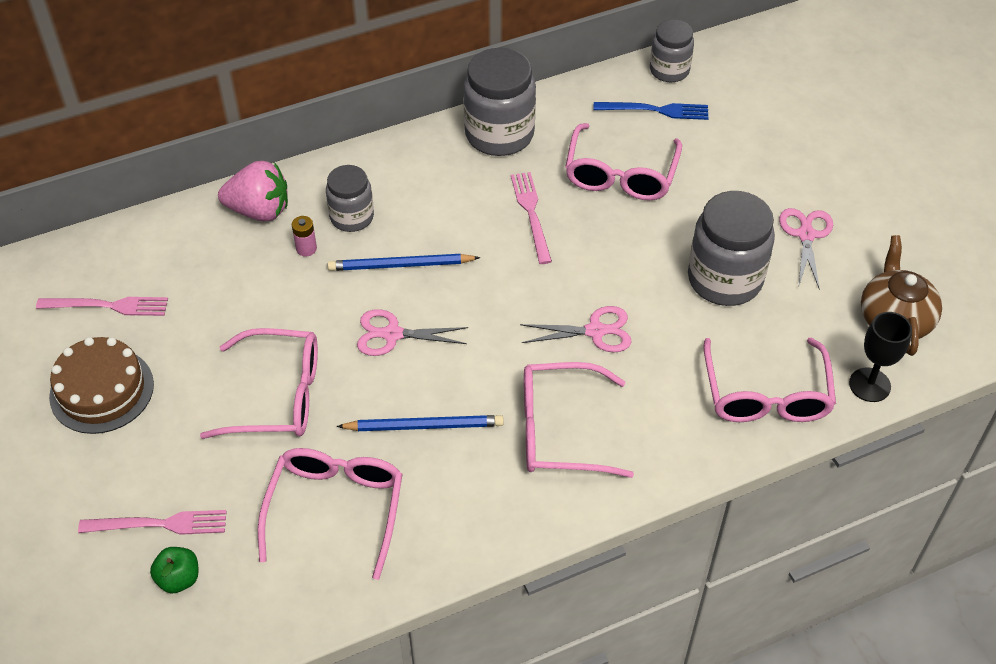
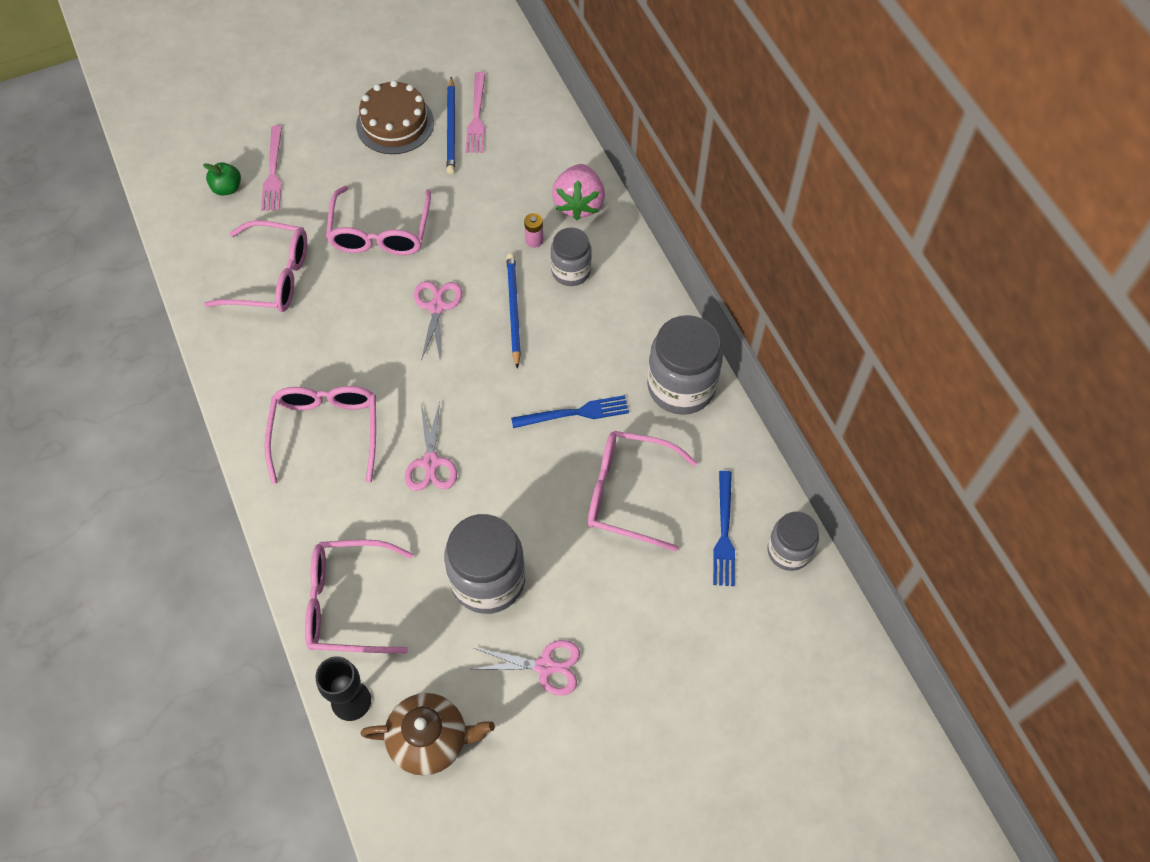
camera: 90 degrees right, 10 degrees up
(424, 426) = (341, 333): blue pencil -> blue pencil (451, 128)
(531, 214) = (574, 413): pink fork -> blue fork

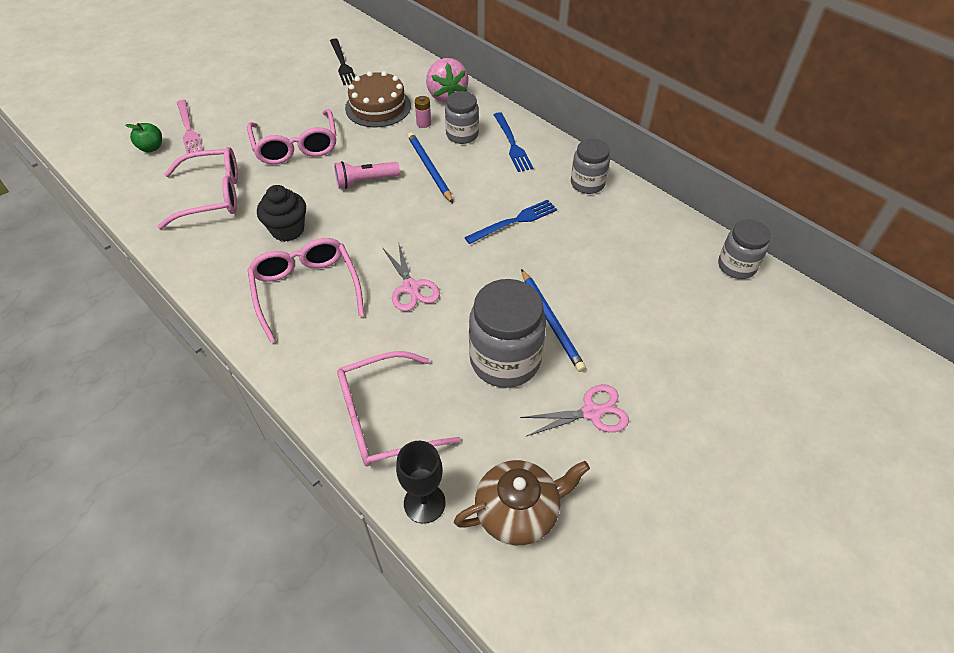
camera: 20 degrees left, 10 degrees down
(333, 348) = (287, 230): none -> black cupcake
(395, 123) = (279, 80): brown cake -> brown cake (378, 107)
(437, 307) = (365, 181): pink scissors -> pink flashlight
(451, 128) = (326, 74): blue pencil -> blue pencil (551, 321)
(476, 116) = (342, 63): pink fork -> black fork
(628, 494) = (588, 263): pink glasses -> none
(681, 386) = (587, 183): grey jar -> grey jar, size x0.61
(724, 532) = (679, 268): blue fork -> blue fork (512, 144)

